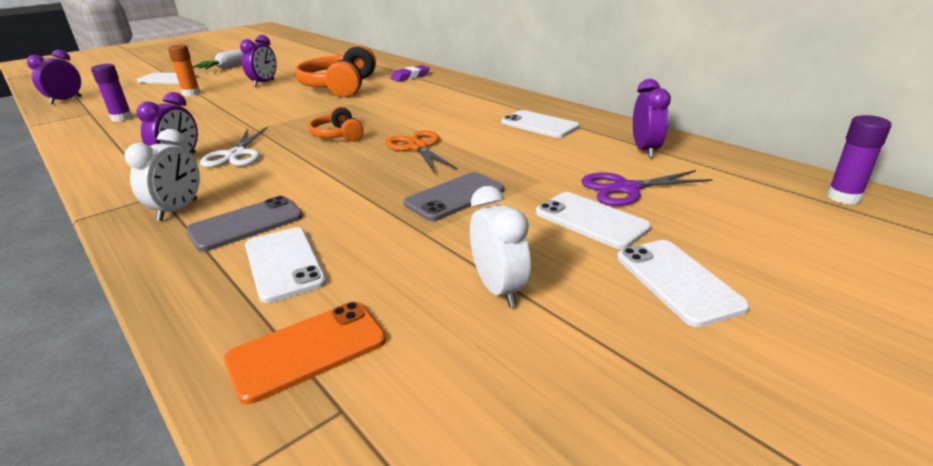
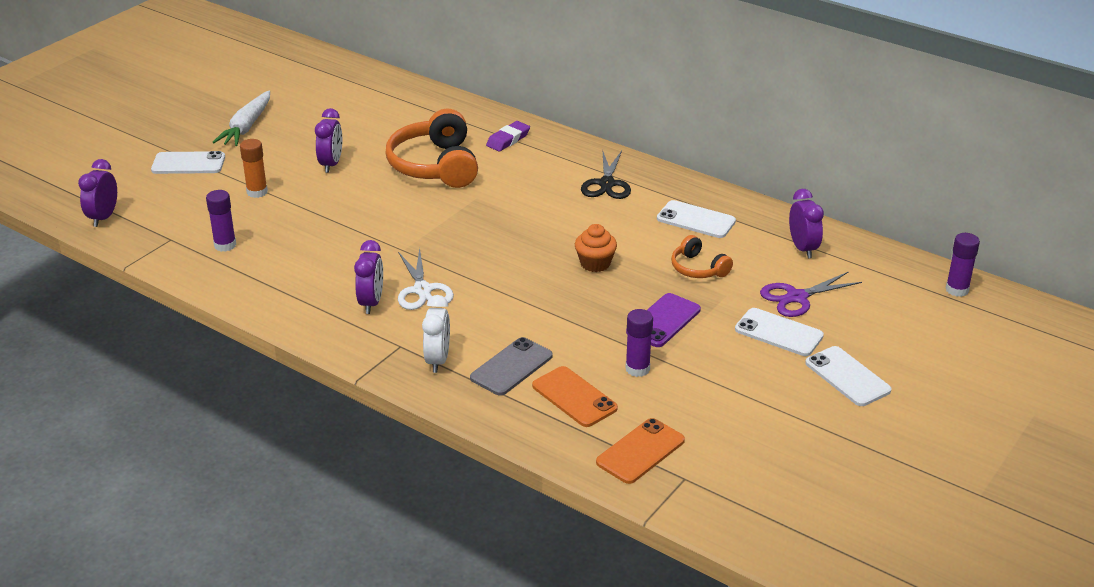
camera: 15 degrees left, 5 degrees up
(284, 264) = (574, 397): white phone -> orange phone
(338, 135) = (502, 252): orange headphones -> orange headphones (698, 268)
(388, 241) = (637, 369): none -> purple glue stick
(418, 147) = (595, 263): orange scissors -> orange cupcake
(454, 197) = (663, 321): grey phone -> purple phone
(471, 101) = (607, 184): none -> black scissors
(499, 289) = (736, 397): white clock -> none

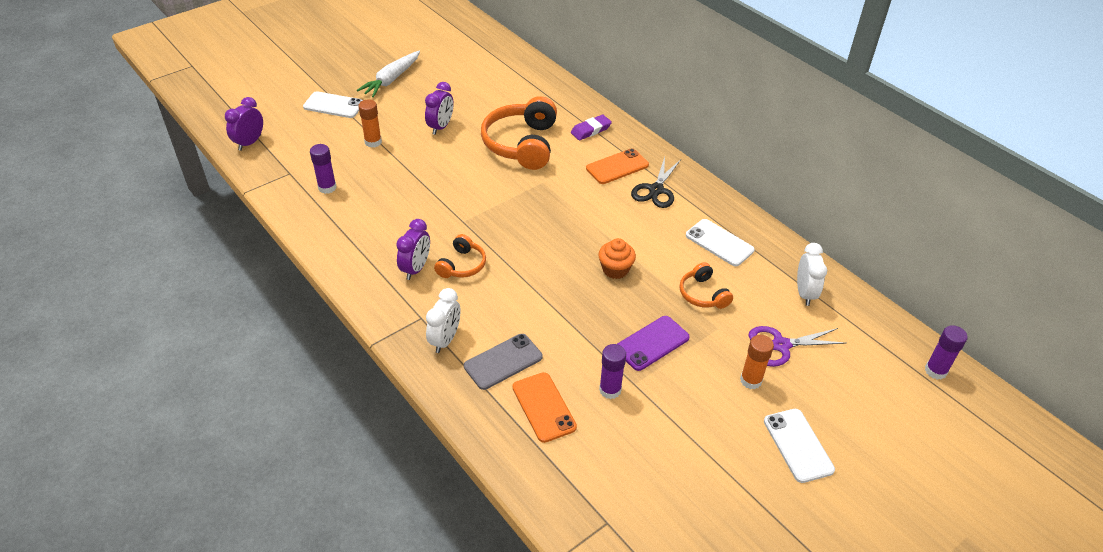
camera: 15 degrees right, 10 degrees up
(422, 290) = (462, 265): white scissors -> orange headphones
(640, 451) = (579, 482): orange phone -> orange phone (617, 167)
(778, 333) = (751, 380): white phone -> orange glue stick
(803, 248) = (804, 293): purple clock -> white clock

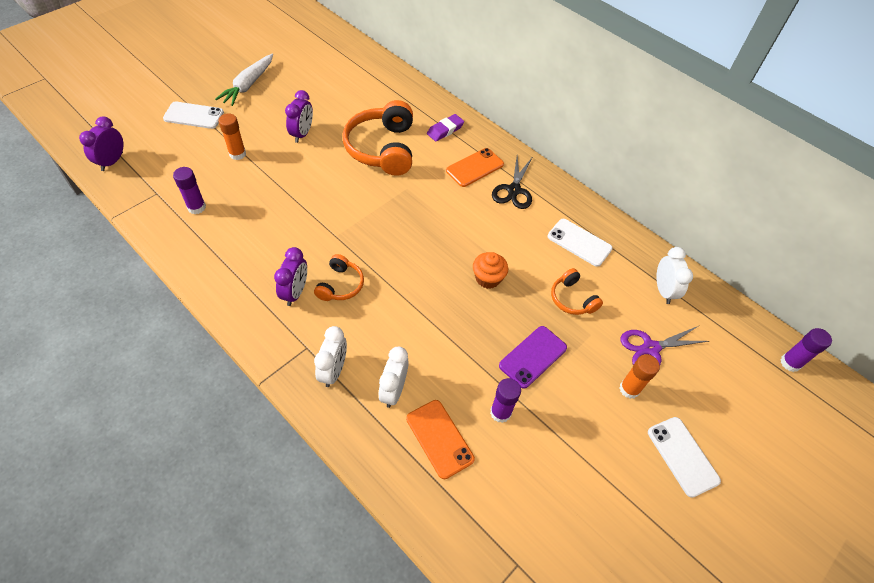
camera: 10 degrees left, 10 degrees up
(503, 362) = (393, 390): grey phone -> white clock

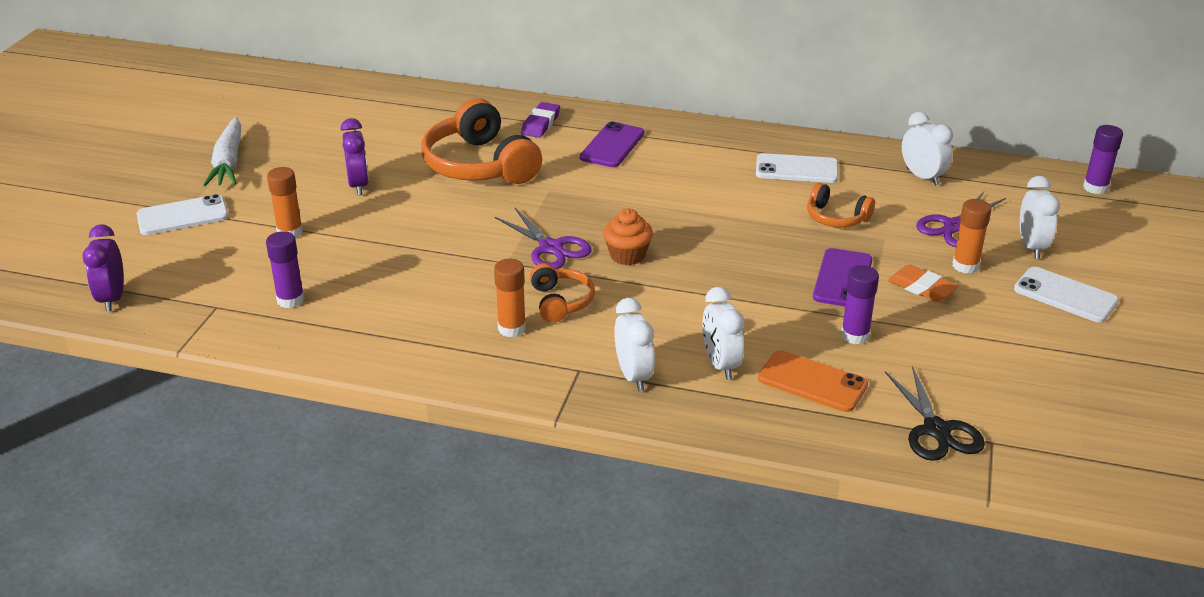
camera: 25 degrees left, 20 degrees down
(295, 292) = (512, 328): purple clock -> orange glue stick
(370, 237) = (551, 248): none -> purple scissors
(474, 167) = (612, 145): orange phone -> purple phone
(488, 278) = (727, 234): orange cupcake -> orange cupcake (627, 255)
(514, 190) = (679, 150): black scissors -> black scissors (937, 430)
(581, 393) = (922, 288): none -> orange eraser
(693, 396) = (1031, 247): none -> white clock

